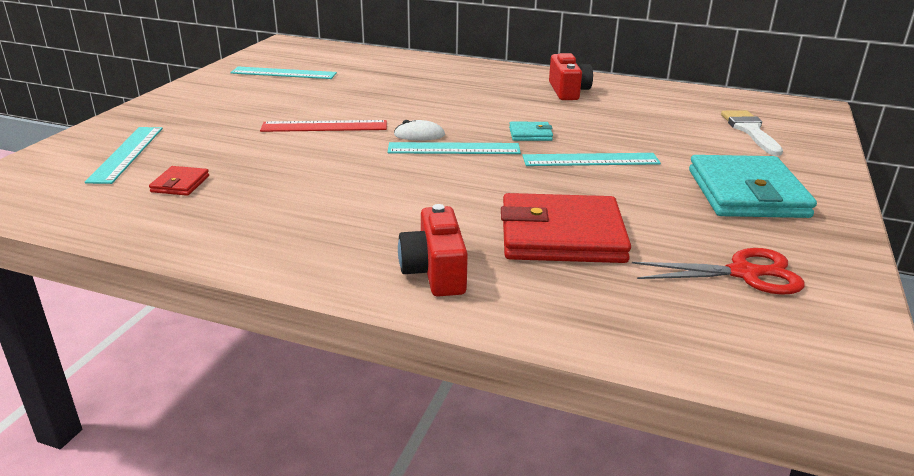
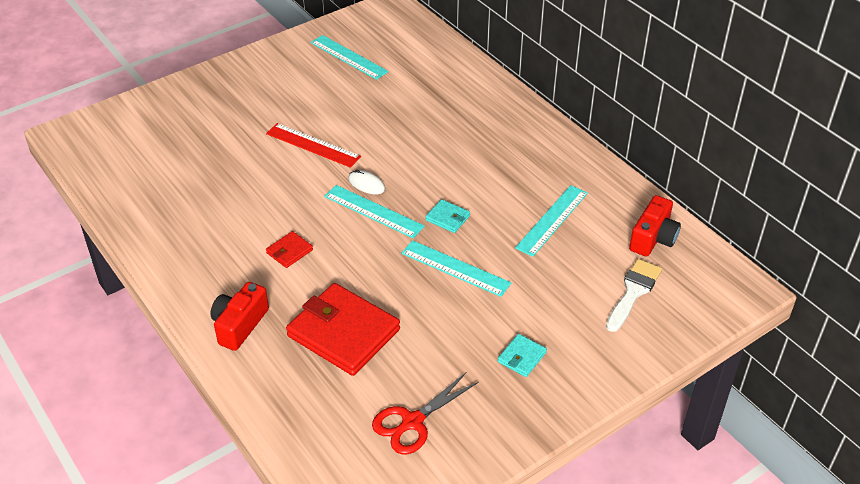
camera: 35 degrees right, 15 degrees up
(127, 154) = (168, 127): turquoise ruler -> turquoise ruler (552, 220)
(180, 184) = (174, 174): red wallet -> red wallet (289, 251)
(568, 91) = (548, 172): red camera -> red camera (653, 238)
(744, 273) = (412, 422): red scissors -> red scissors turned 105 degrees clockwise
(747, 193) = (522, 357): turquoise wallet -> turquoise wallet, size x0.44

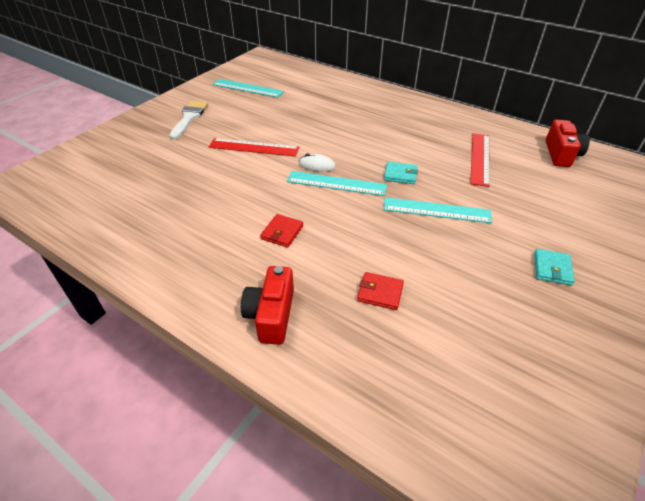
camera: 20 degrees left, 0 degrees up
(343, 333) = (380, 292): red wallet -> red wallet, size x0.44
(412, 422) = (511, 364): red scissors -> none
(552, 220) = (480, 158): turquoise ruler -> red ruler
(633, 292) = (585, 193): white brush -> white brush (189, 118)

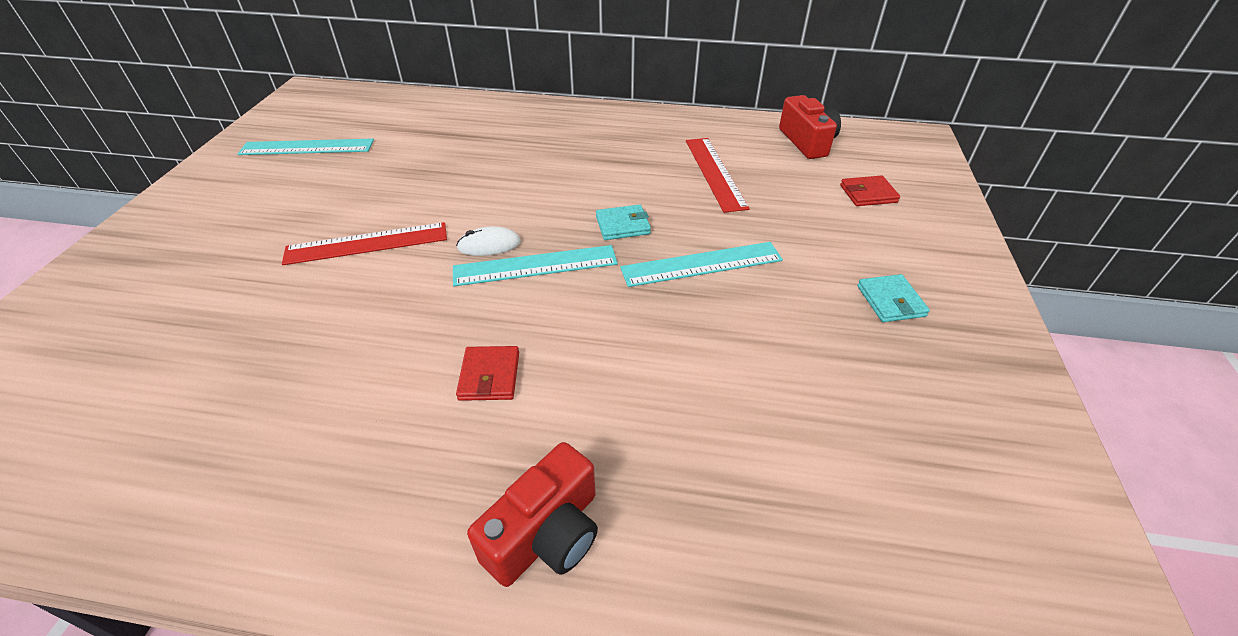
camera: 25 degrees left, 0 degrees up
(189, 118) = (219, 221): white brush -> none
(271, 315) = (546, 534): red camera -> red camera turned 120 degrees counterclockwise
(380, 292) = (696, 422): red wallet -> red wallet (868, 194)

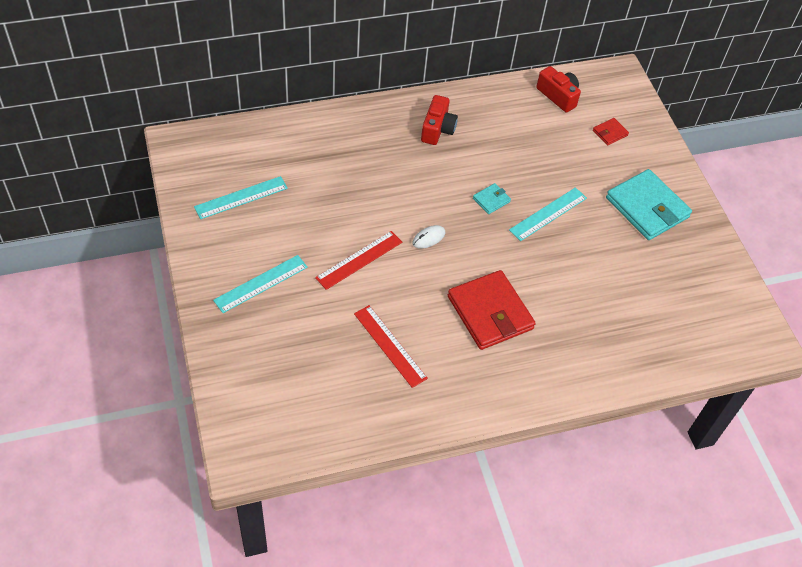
camera: 30 degrees left, 10 degrees up
(489, 376) = (490, 312): red wallet -> red wallet, size x2.25
(535, 266) = (464, 243): turquoise ruler -> turquoise ruler (261, 284)
(546, 534) = (563, 367): red camera -> red camera (437, 129)
(715, 173) = (518, 141): red ruler -> red ruler (390, 345)
(890, 301) = (647, 207): turquoise wallet -> turquoise wallet, size x2.25

